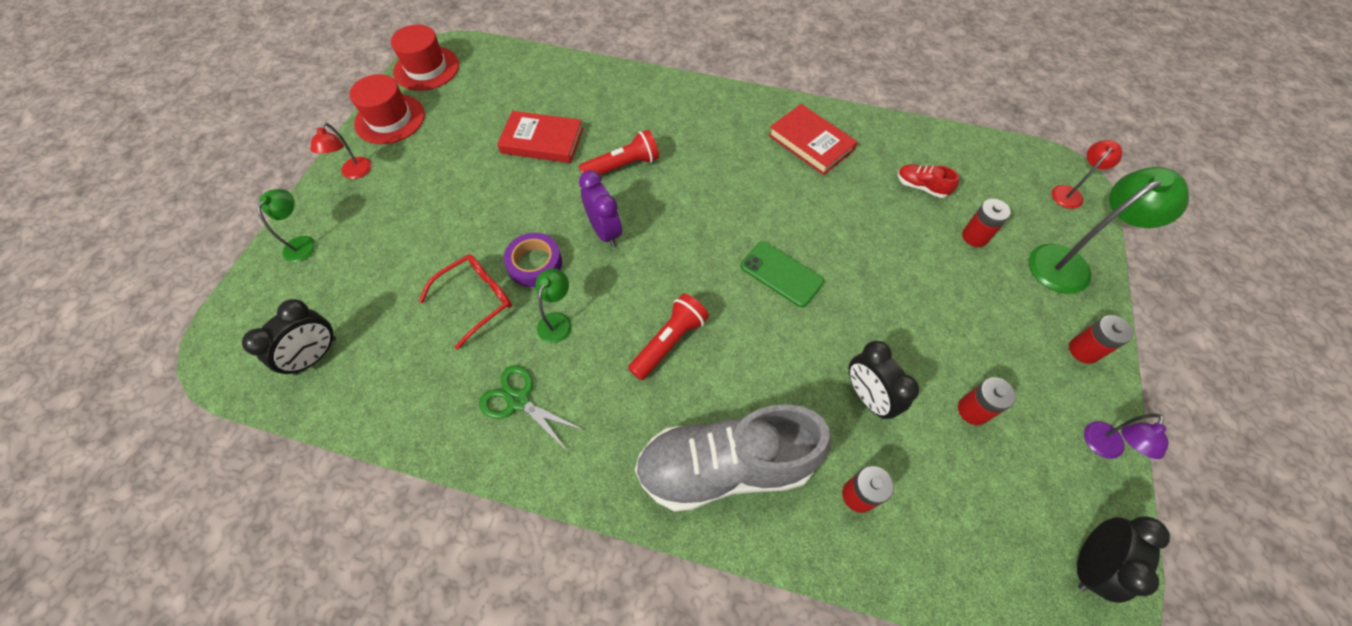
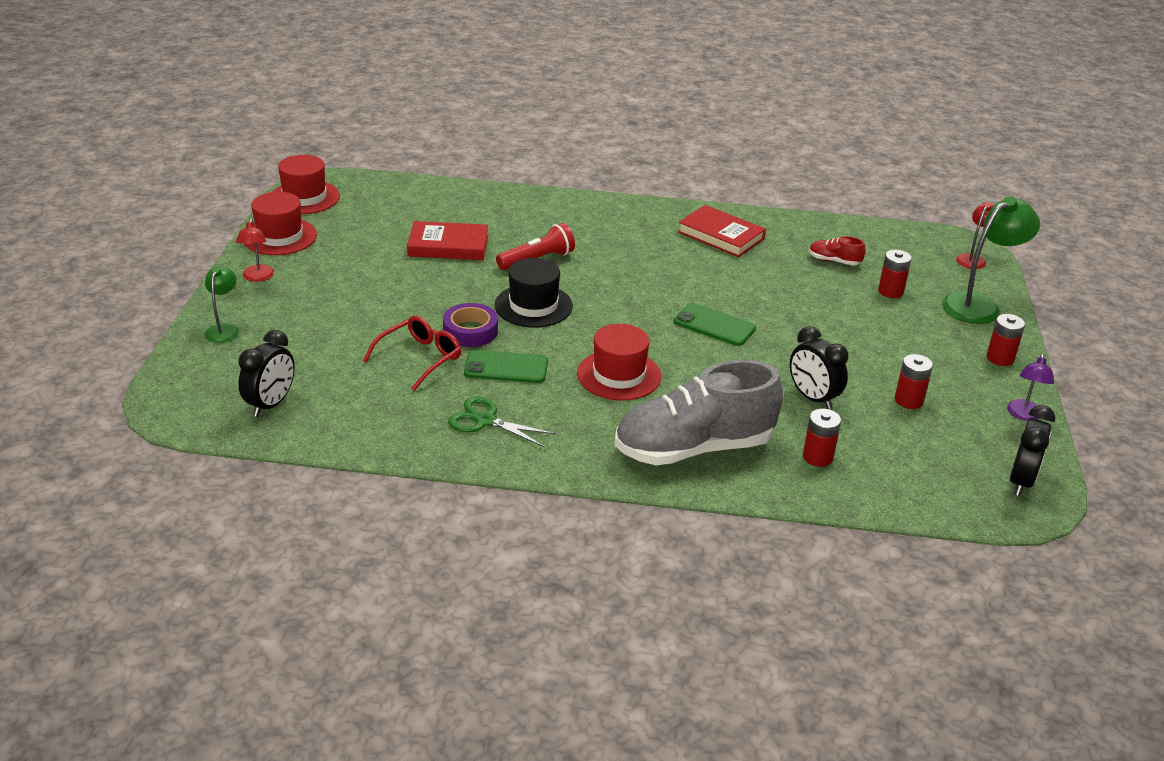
camera: 10 degrees left, 25 degrees down
(557, 321) = (506, 367): green lamp -> green phone
(605, 231) = (533, 306): purple clock -> black hat
(669, 342) = (619, 375): red flashlight -> red hat

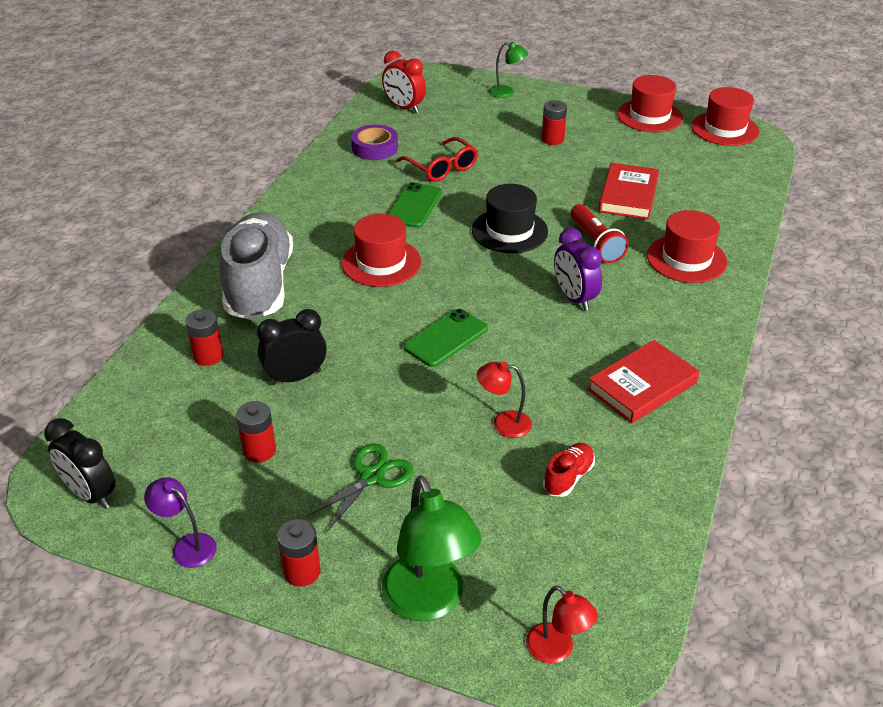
camera: 105 degrees right, 5 degrees up
(257, 277) = (581, 106): red lamp -> red lamp (503, 423)
(271, 404) = (404, 108): black clock -> red clock
(470, 331) = (475, 194): purple tape -> purple tape (375, 148)
(485, 420) = (346, 189): green scissors -> green scissors (372, 477)
(544, 218) = (686, 259): none -> red hat
(626, 267) = (574, 298): none -> purple clock
(890, 291) = (482, 512): red battery -> red battery (552, 139)

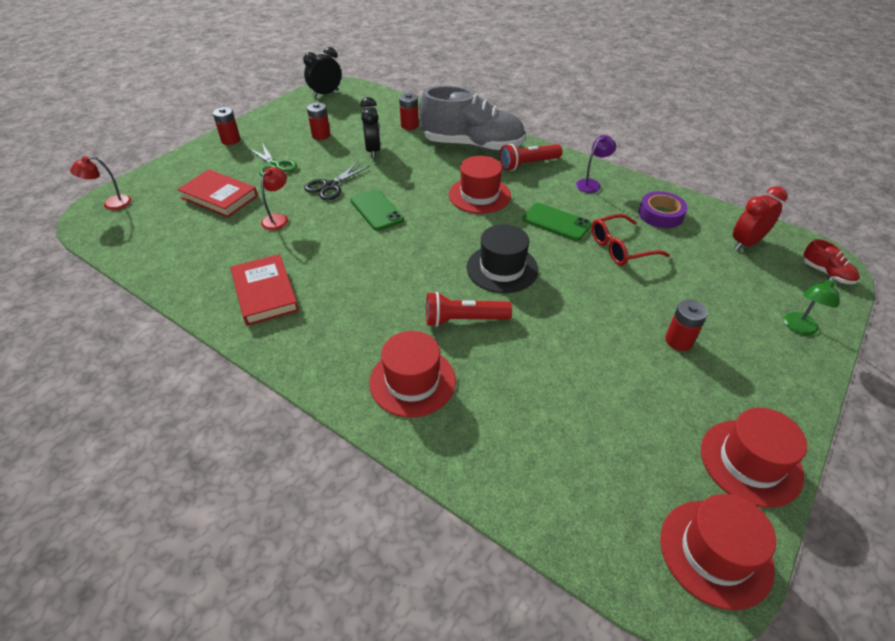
camera: 105 degrees right, 5 degrees up
(187, 546) = (273, 114): purple lamp -> purple lamp (591, 184)
(298, 235) = (528, 164): none -> red flashlight
(406, 395) = (330, 186): none -> black scissors
(429, 602) = (178, 172): green lamp -> none
(568, 477) = (213, 235): red shoe -> red shoe (826, 273)
(574, 298) = (389, 284): purple clock -> none
(628, 195) = (545, 372): red book -> red book (219, 197)

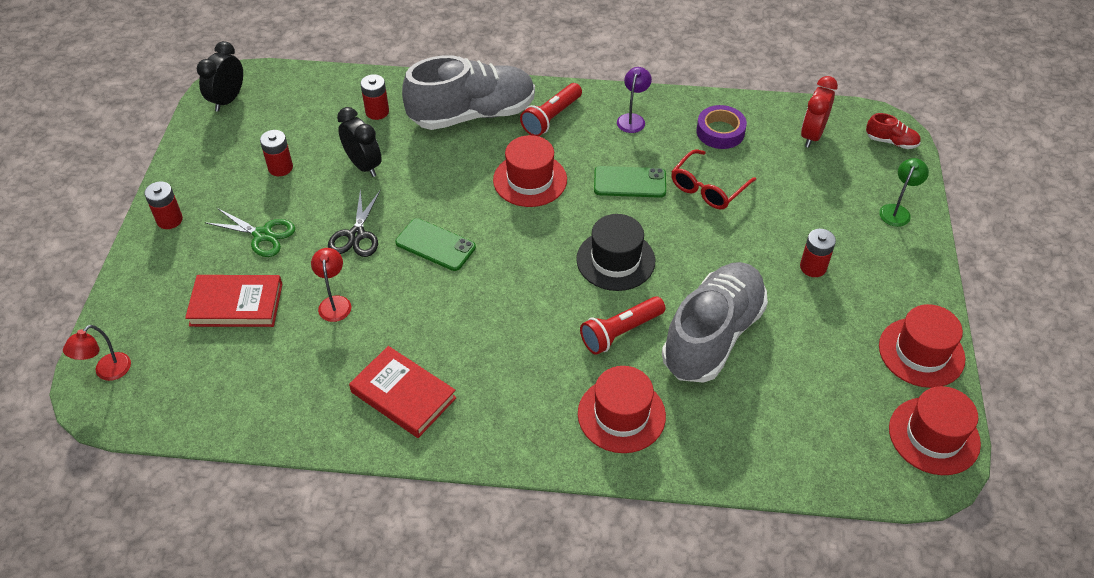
camera: 30 degrees left, 5 degrees up
(542, 355) = (712, 335): none -> grey shoe
(799, 328) = (897, 211): green lamp -> green lamp turned 150 degrees counterclockwise

